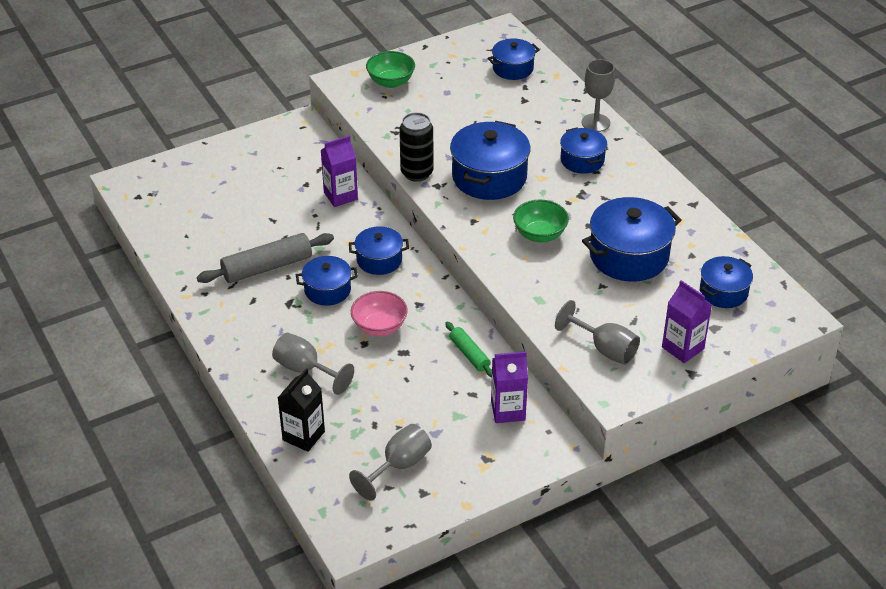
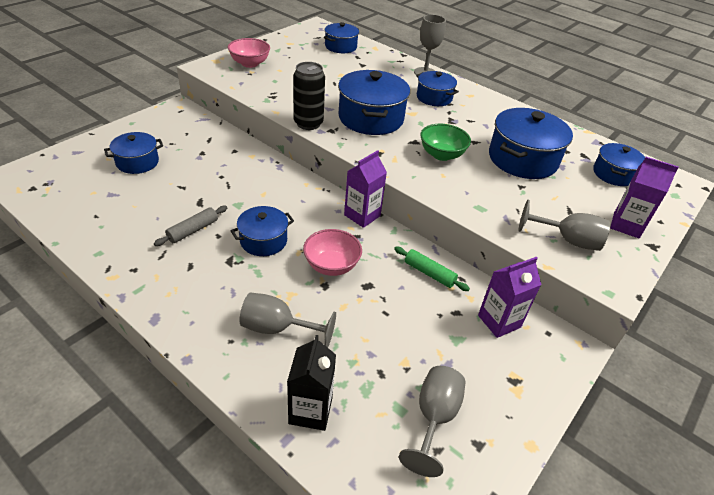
camera: 25 degrees left, 0 degrees up
(267, 267) = (193, 230): grey rolling pin -> grey rolling pin, size x0.57
(340, 196) = (238, 157): purple carton -> purple carton (362, 215)
(379, 260) = (299, 204): blue pot -> blue pot (137, 162)
(391, 82) = (250, 63): green bowl -> pink bowl

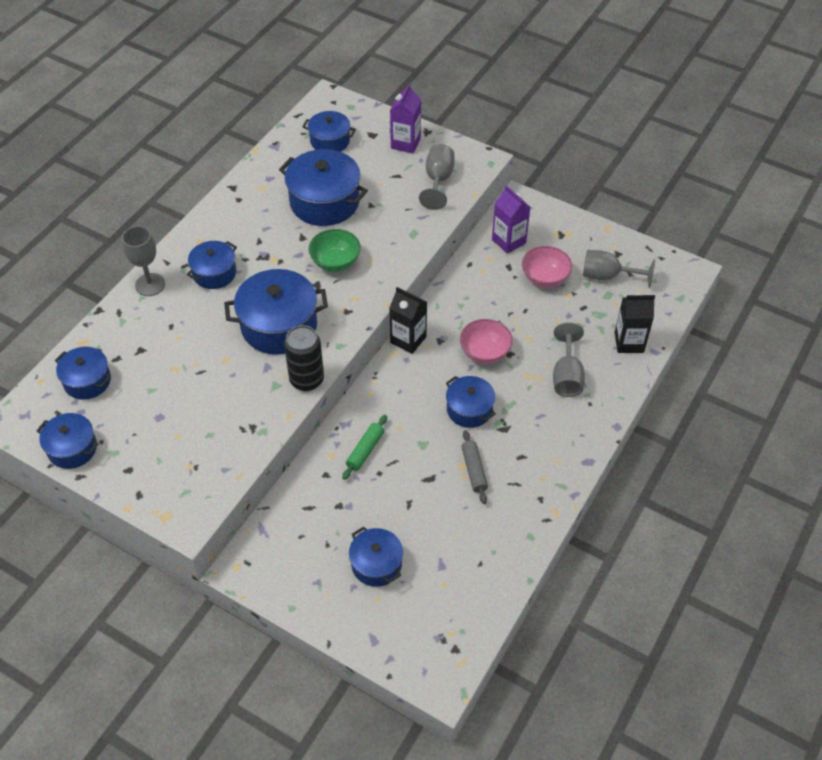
camera: 95 degrees left, 10 degrees up
(193, 230) = (474, 470): grey rolling pin -> grey rolling pin turned 45 degrees clockwise
(250, 63) = (166, 474): pink bowl -> pink bowl (544, 278)
(287, 39) = (72, 448): none -> blue pot
(362, 215) = (408, 339): purple carton -> black carton
(429, 273) = (471, 285): green rolling pin -> green rolling pin (365, 450)

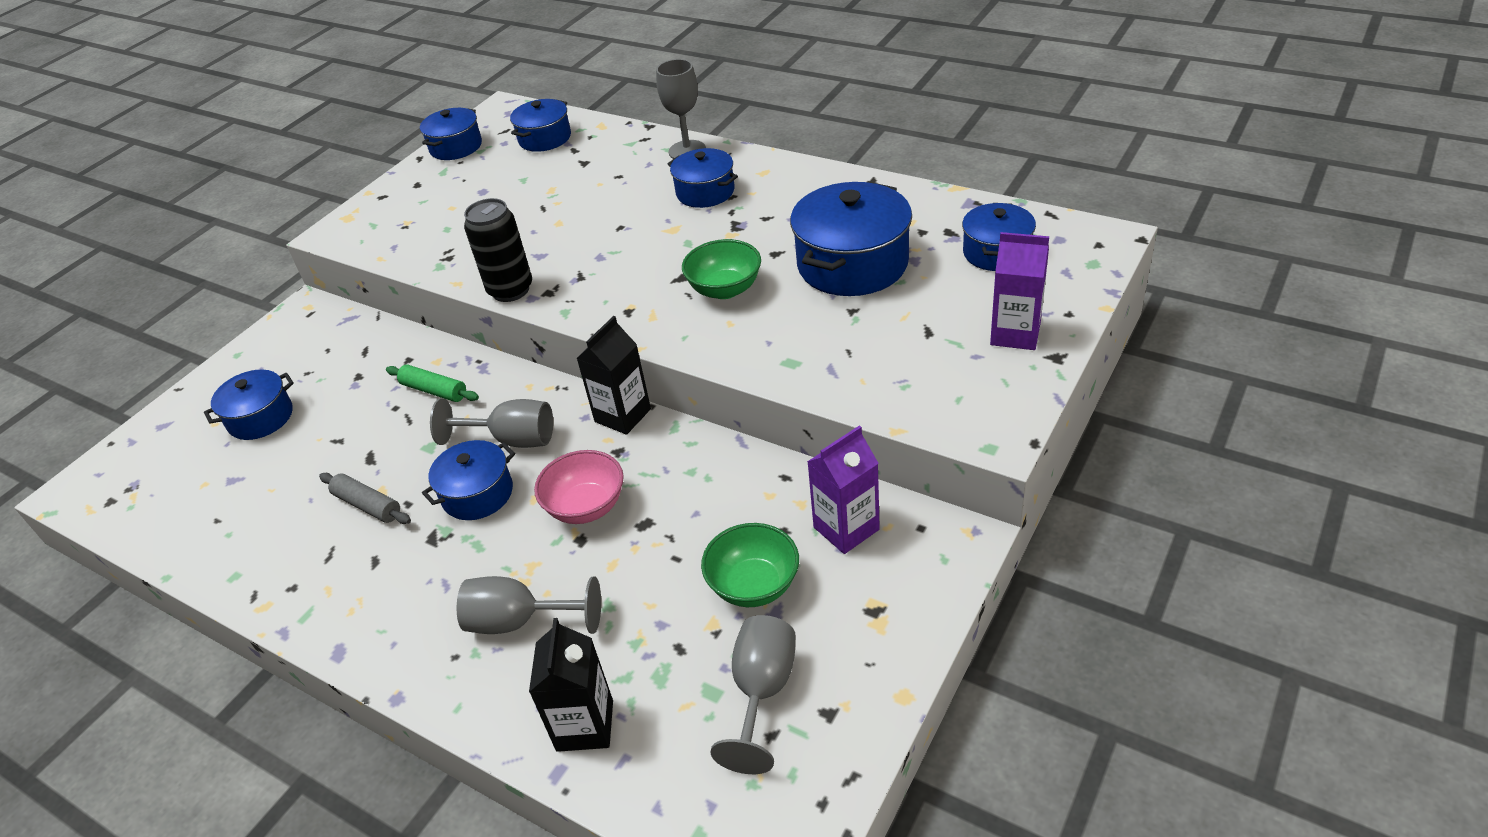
camera: 95 degrees right, 10 degrees down
(279, 326) = (608, 255): blue pot -> none
(438, 180) = (925, 381): grey goblet -> grey goblet (512, 439)
(474, 470) = (368, 505): grey rolling pin -> grey rolling pin turned 45 degrees clockwise
(544, 278) = (753, 585): pink bowl -> green bowl

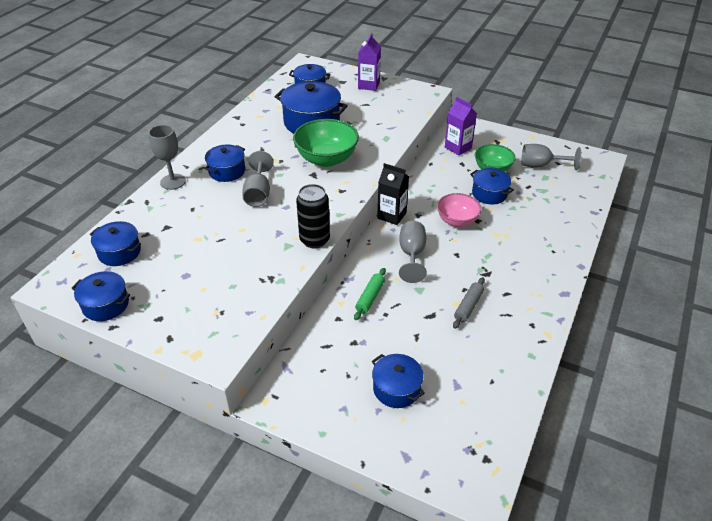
camera: 100 degrees left, 0 degrees up
(477, 494) = (453, 261): blue pot -> blue pot (489, 194)
(520, 621) = (528, 233): grey goblet -> grey goblet (258, 193)
(585, 725) = (572, 207): black carton -> none
(725, 289) = (326, 159): green bowl -> green bowl, size x1.52

